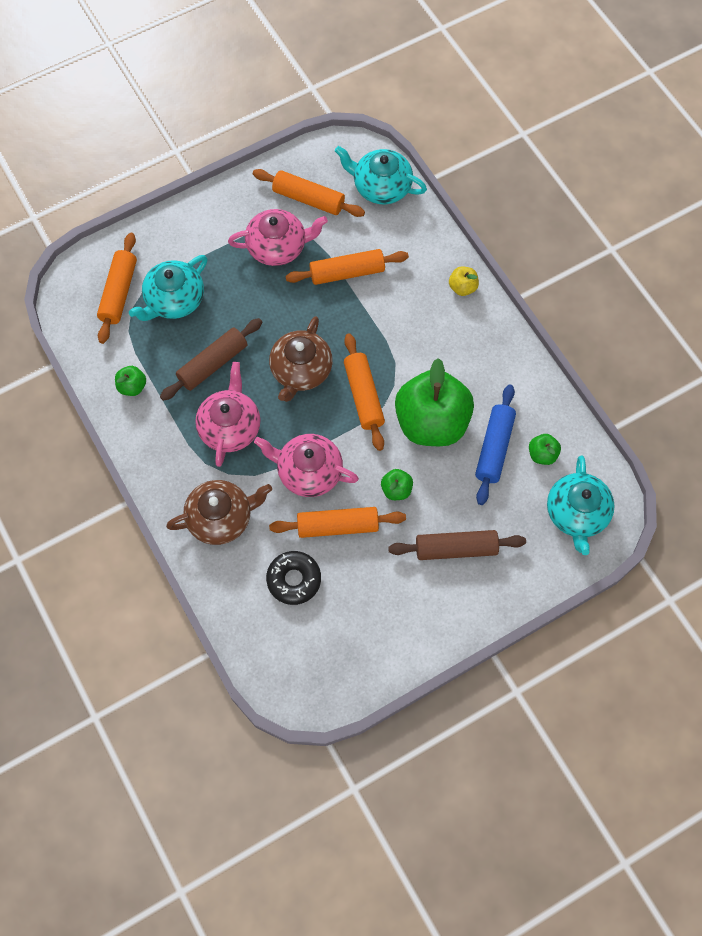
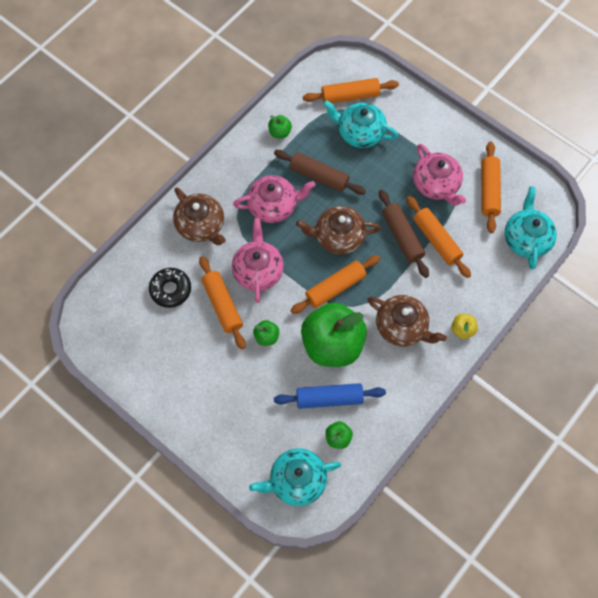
camera: 70 degrees right, 0 degrees up
(437, 345) = (402, 326): none -> brown teapot
(456, 548) = (234, 395): brown rolling pin -> brown rolling pin (402, 236)

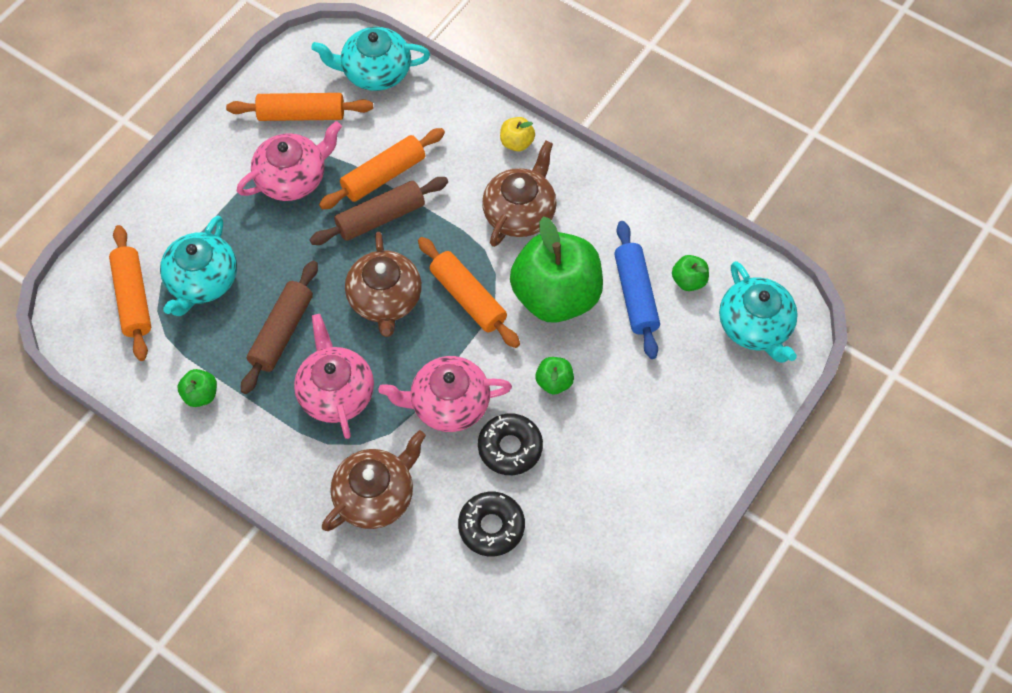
camera: 95 degrees left, 5 degrees down
(222, 305) = (510, 448): orange rolling pin -> black donut

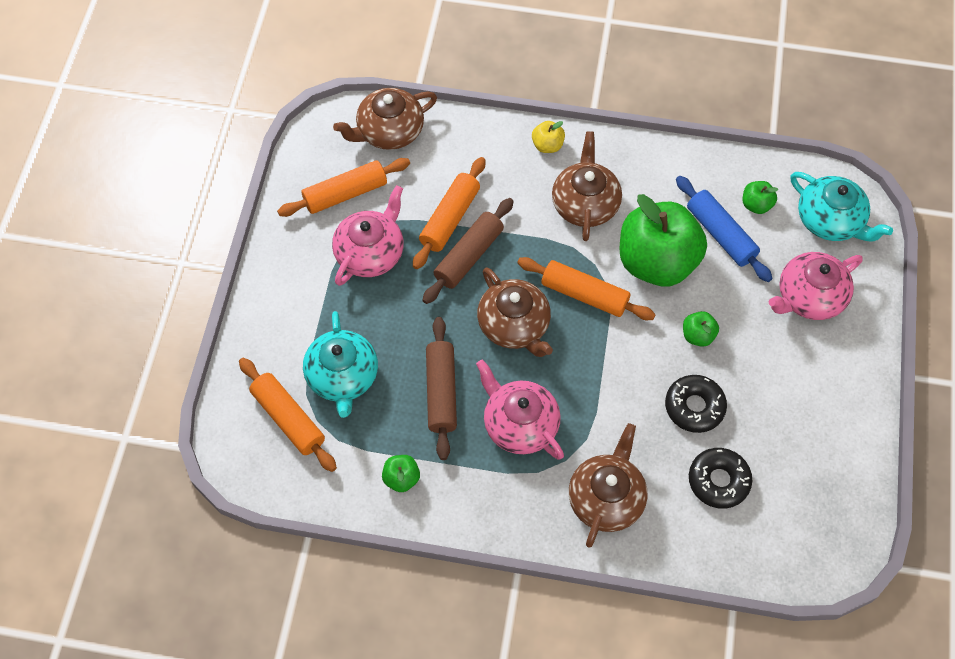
camera: 25 degrees left, 0 degrees up
(375, 72) = (389, 131): turquoise teapot -> brown teapot
(448, 404) = (621, 392): pink teapot -> pink teapot (809, 297)

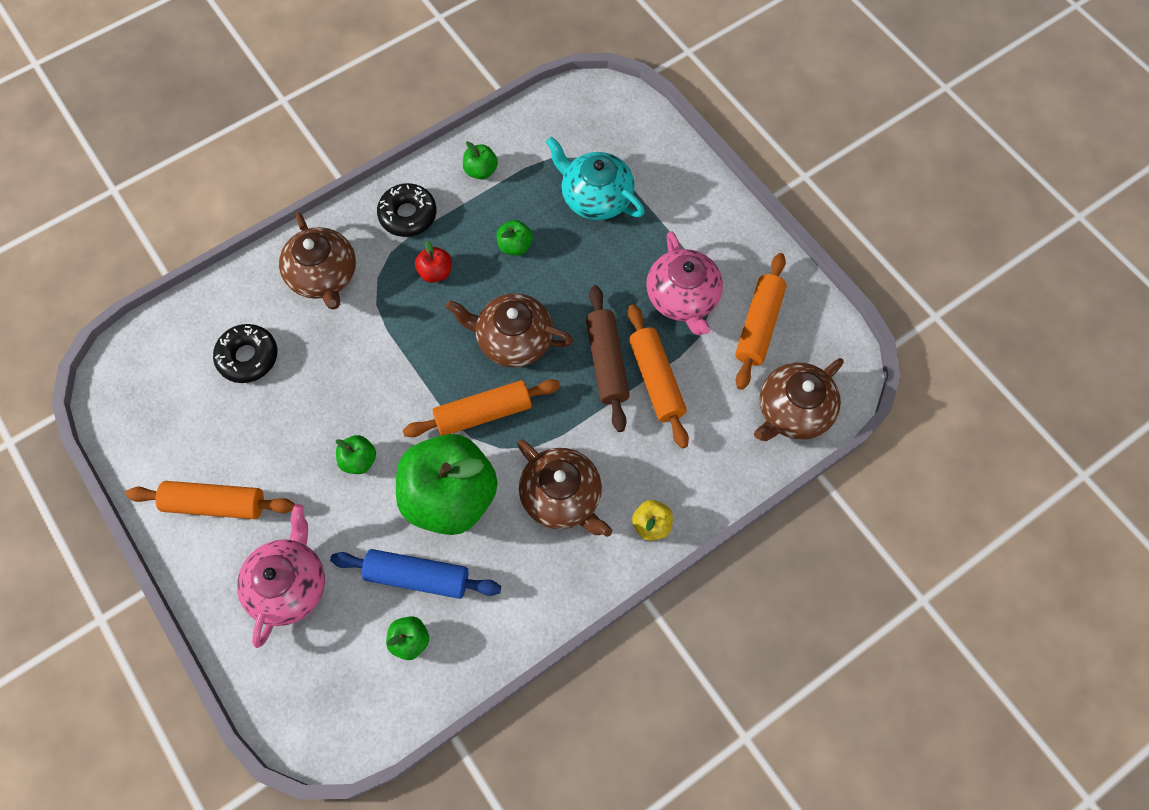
camera: 135 degrees right, 5 degrees up
(288, 419) = (599, 142): orange rolling pin -> orange rolling pin (215, 503)
(389, 131) = (793, 411): brown teapot -> brown teapot turned 150 degrees counterclockwise
(441, 392) = (515, 246): brown rolling pin -> green apple
(519, 424) = (435, 272): pink teapot -> red apple
(694, 407) = (313, 398): black donut -> black donut (408, 215)
(830, 220) = (326, 689): turquoise teapot -> none

